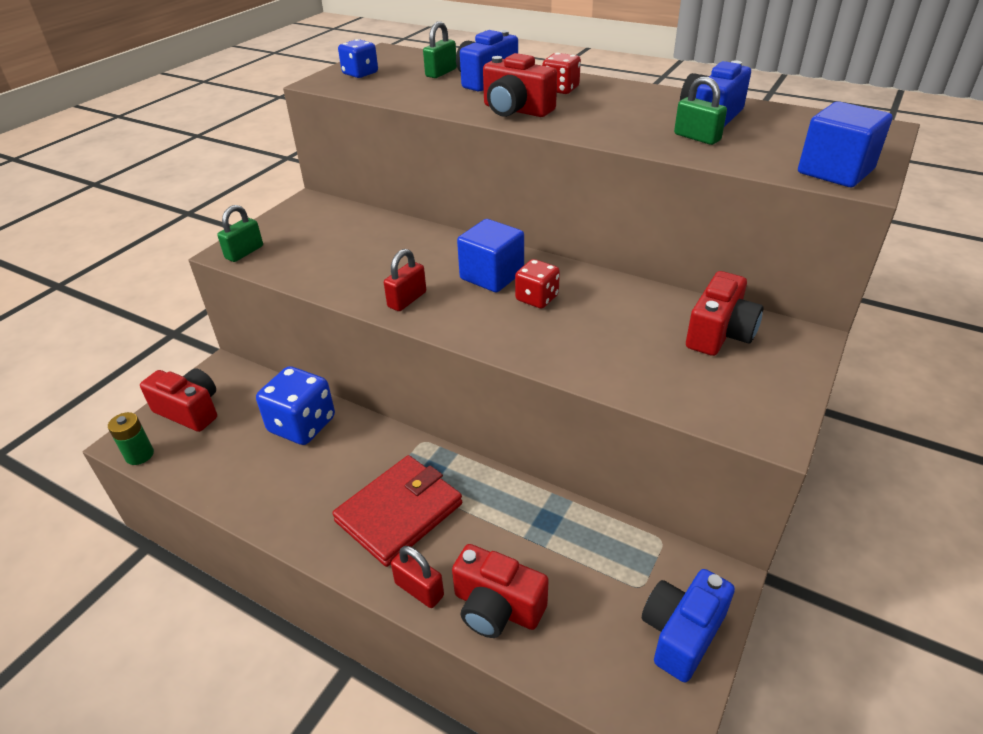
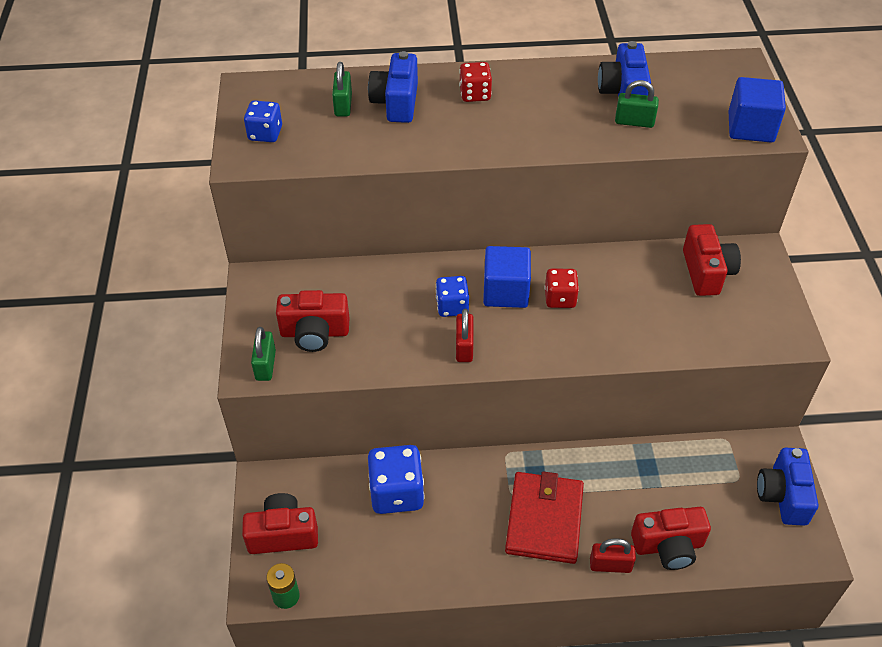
camera: 35 degrees left, 10 degrees up
(432, 269) = (452, 306): none -> blue dice
(516, 110) = (467, 137): red camera -> red camera (314, 333)

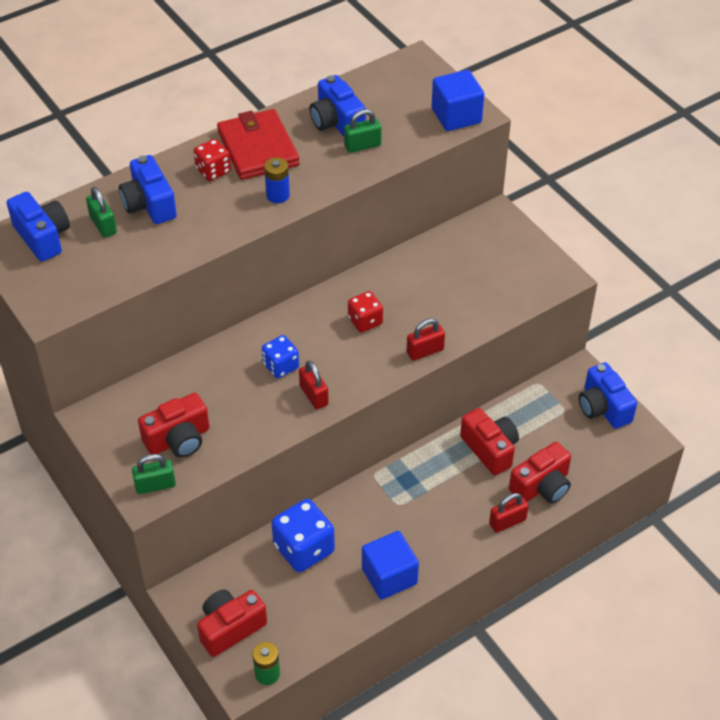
camera: 30 degrees left, 0 degrees up
(265, 134) = (51, 278): blue dice -> none
(265, 365) = (155, 485): green padlock -> green padlock turned 75 degrees counterclockwise
(285, 96) = (43, 237): none -> blue camera
(505, 291) = (317, 334): blue cube -> blue cube (389, 576)
(519, 137) = (278, 195): none -> blue battery
(544, 519) = (436, 512): red wallet -> red wallet (258, 148)
(601, 352) = (425, 351): none -> red padlock
(706, 272) = (467, 250): red camera -> red camera (490, 449)

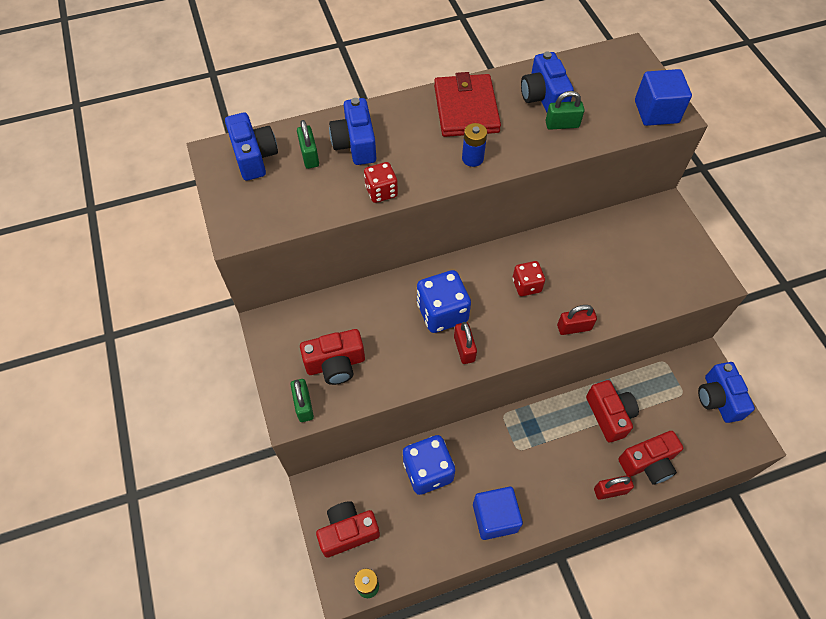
camera: 15 degrees right, 10 degrees up
(155, 485) = (303, 405): green padlock -> green padlock turned 75 degrees clockwise
(213, 170) = (420, 122): red dice -> red dice (381, 191)
(281, 366) = (442, 312): blue dice -> blue dice, size x1.66

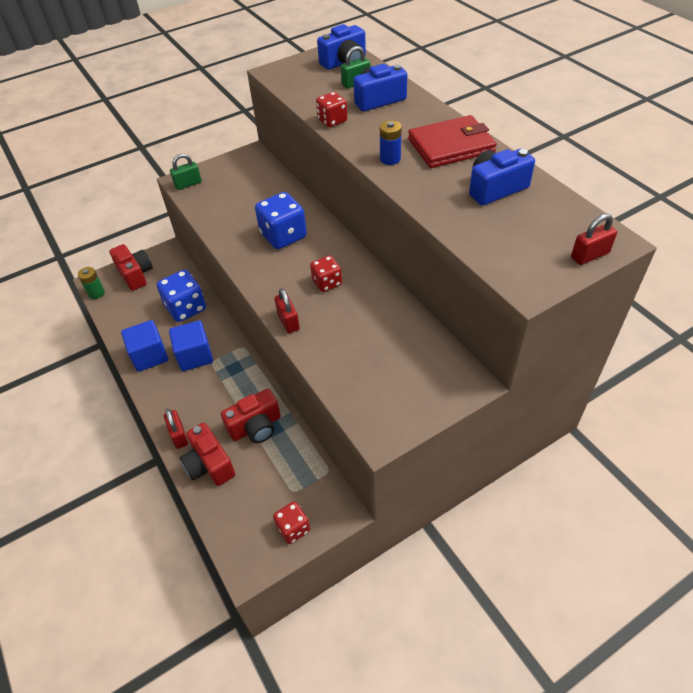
camera: 80 degrees right, 10 degrees down
(335, 364) = (224, 191): red camera -> none
(464, 349) = (250, 254): red padlock -> red padlock (589, 255)
(562, 124) = (463, 205): green padlock -> none
(656, 112) = (523, 272): blue cube -> blue cube (195, 356)
(718, 399) = (293, 528): blue camera -> red dice

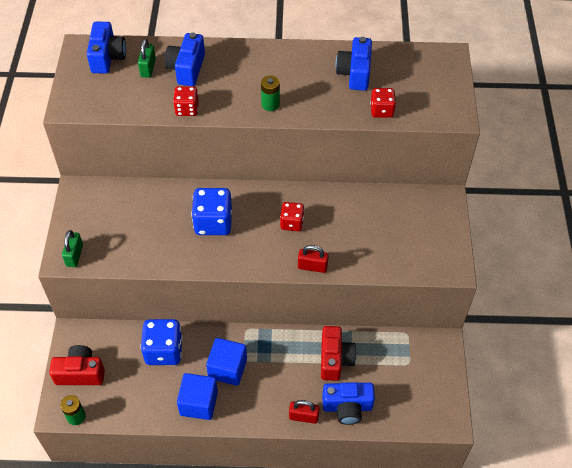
camera: 60 degrees left, 5 degrees up
(209, 464) = (347, 407): red camera -> blue camera
(293, 528) = (437, 379): red dice -> red dice (381, 110)
(390, 159) = (270, 104): blue battery -> green battery
(451, 146) = (287, 65): red wallet -> none
(589, 255) = (452, 73): red padlock -> none

